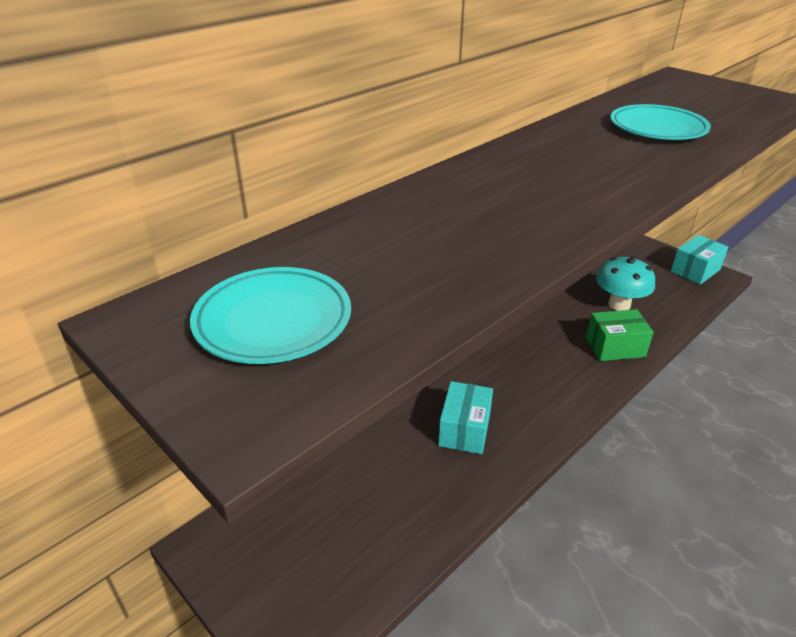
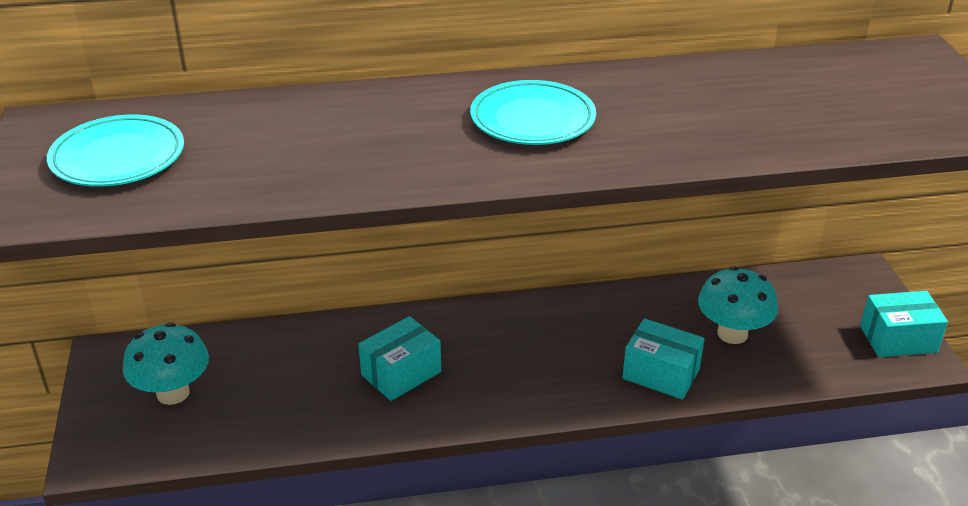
camera: 35 degrees right, 0 degrees up
(305, 546) = (173, 393): none -> turquoise mushroom
(615, 347) = (661, 374): green box -> turquoise box
(657, 128) = (738, 110): turquoise plate -> turquoise plate (532, 120)

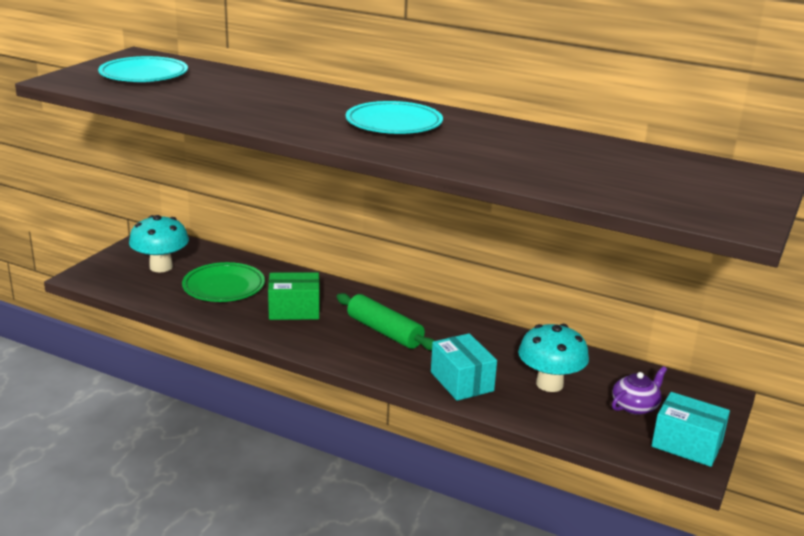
camera: 35 degrees right, 10 degrees down
(285, 383) = (224, 287): none -> green plate
(401, 373) = (294, 310): turquoise box -> green box
(523, 352) = (384, 331): none -> green rolling pin
(820, 319) = (635, 406): none -> purple teapot

